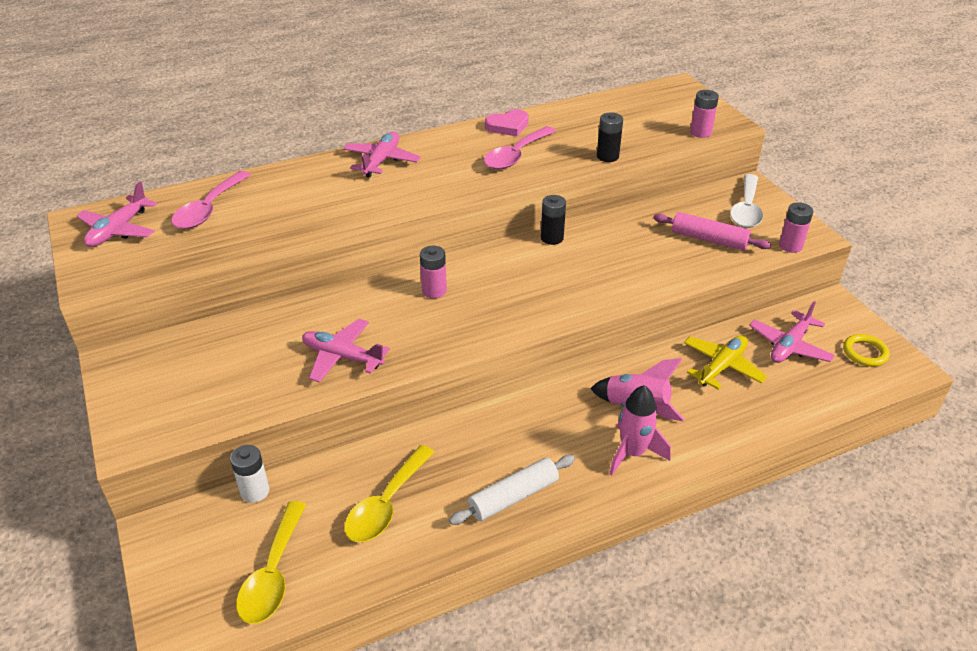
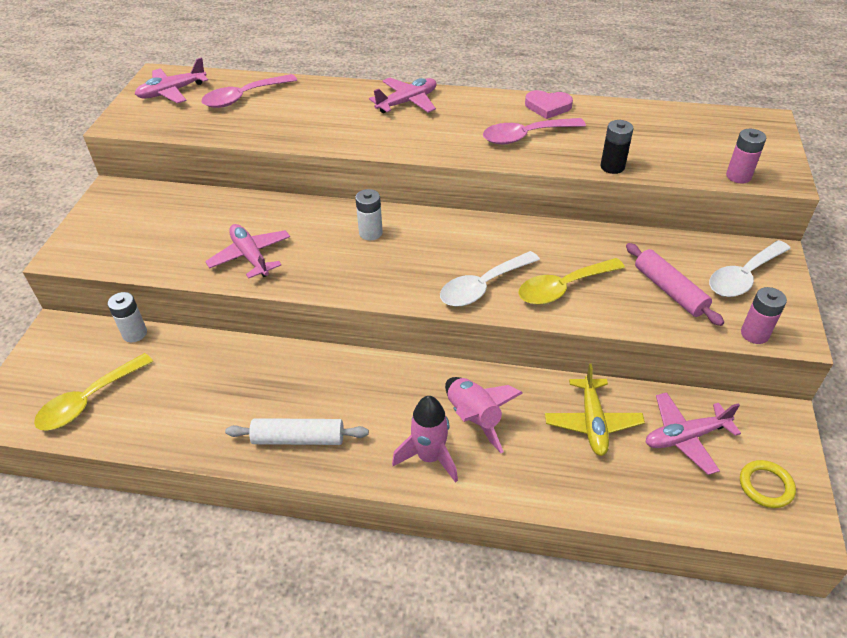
camera: 35 degrees right, 5 degrees up
(386, 504) = (205, 391): yellow spoon -> yellow spoon (563, 288)
(434, 291) = (370, 233): pink battery -> white battery
(552, 238) = (516, 227): black battery -> none
(574, 294) = (483, 286): none -> white spoon
(722, 367) = (592, 422): yellow plane -> yellow plane turned 105 degrees clockwise

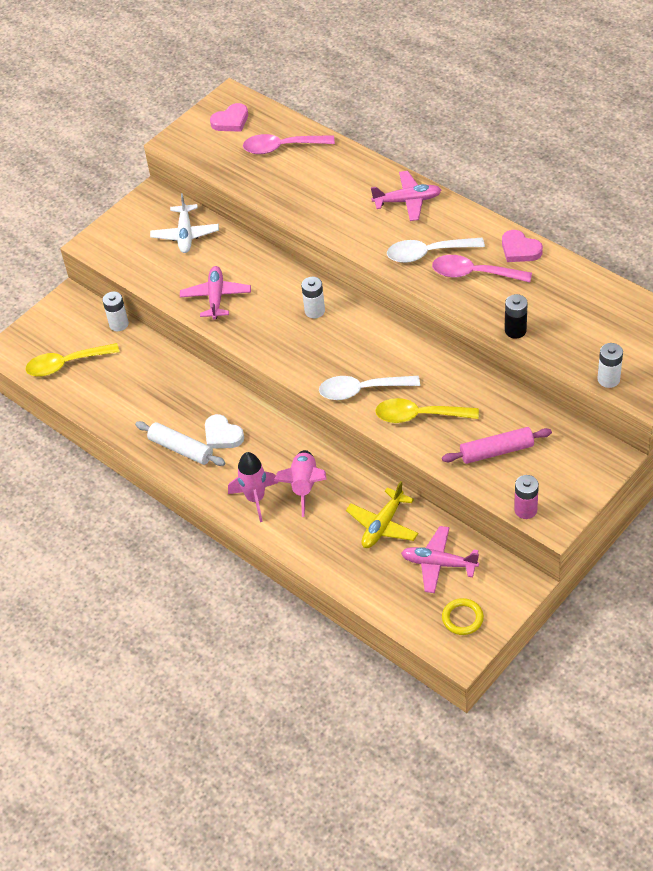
camera: 35 degrees right, 5 degrees up
(172, 92) = (231, 121): pink plane -> pink heart
(174, 212) = (185, 234): none -> white plane
(338, 402) = (222, 435): none -> white heart
(669, 290) = (496, 451): pink rolling pin -> pink rolling pin turned 75 degrees clockwise
(738, 176) = (608, 379): pink battery -> white battery
(743, 276) = (566, 464): white spoon -> white spoon (428, 253)

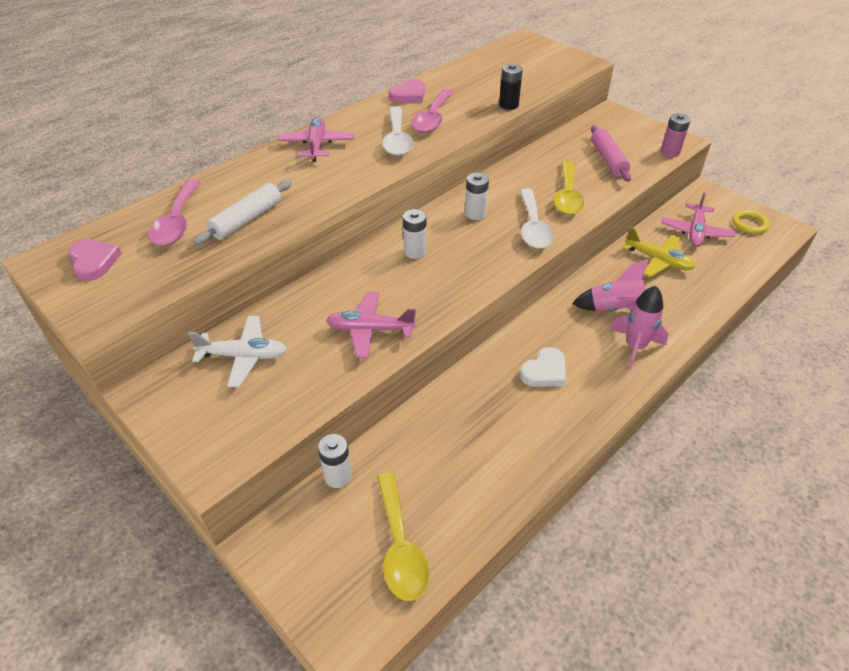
camera: 90 degrees left, 5 degrees down
(181, 449) = (565, 411): white rolling pin -> white rolling pin (247, 219)
(608, 379) = (567, 73): white battery -> white battery (475, 214)

